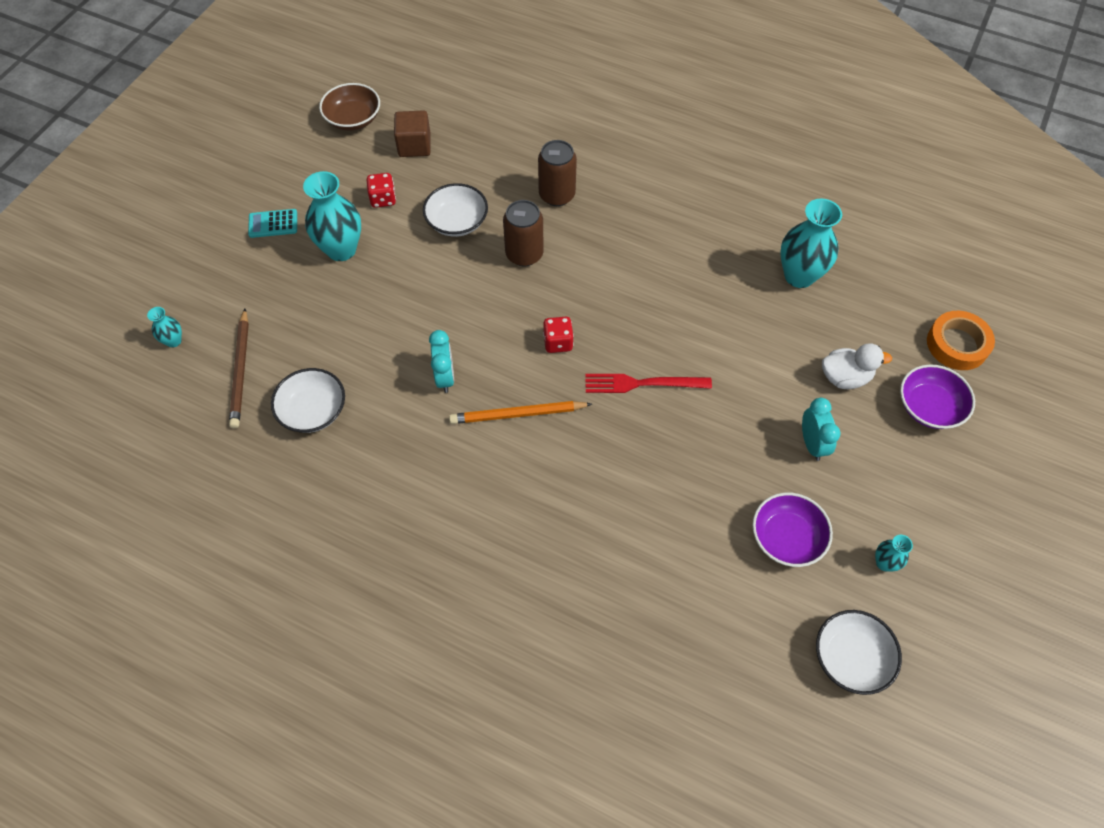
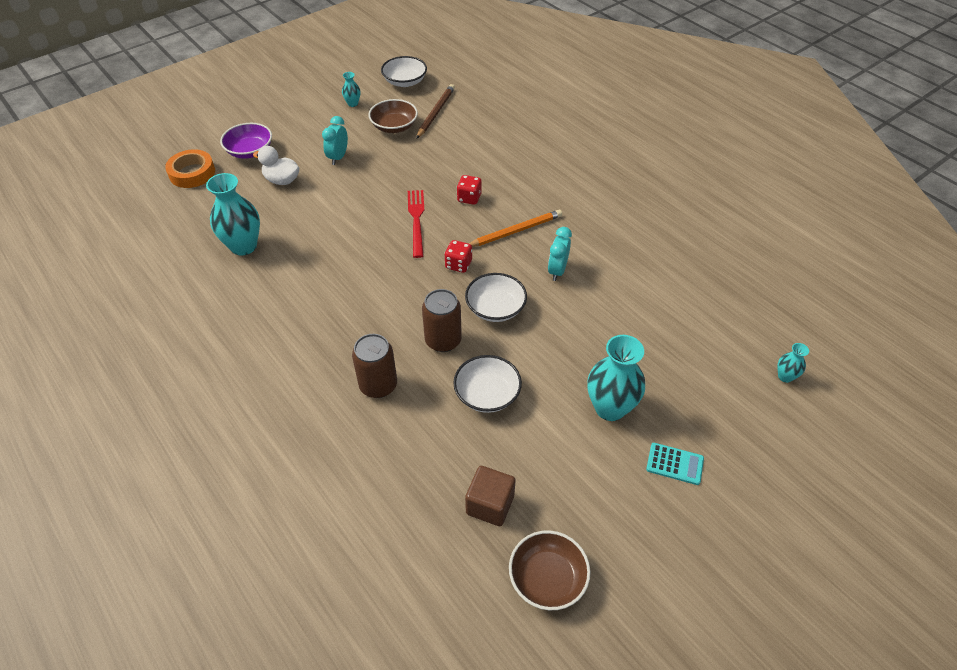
camera: 155 degrees left, 10 degrees down
(241, 370) = (724, 331): brown pencil -> brown pencil (435, 113)
(313, 410) = (668, 282): white bowl -> white bowl (495, 308)
(383, 199) = (550, 448): red dice -> red dice (469, 198)
(517, 414) = (515, 231): orange pencil -> orange pencil turned 45 degrees counterclockwise
(642, 383) = (416, 220): red fork -> red fork turned 120 degrees counterclockwise
(786, 538) = (394, 126): purple bowl -> brown bowl

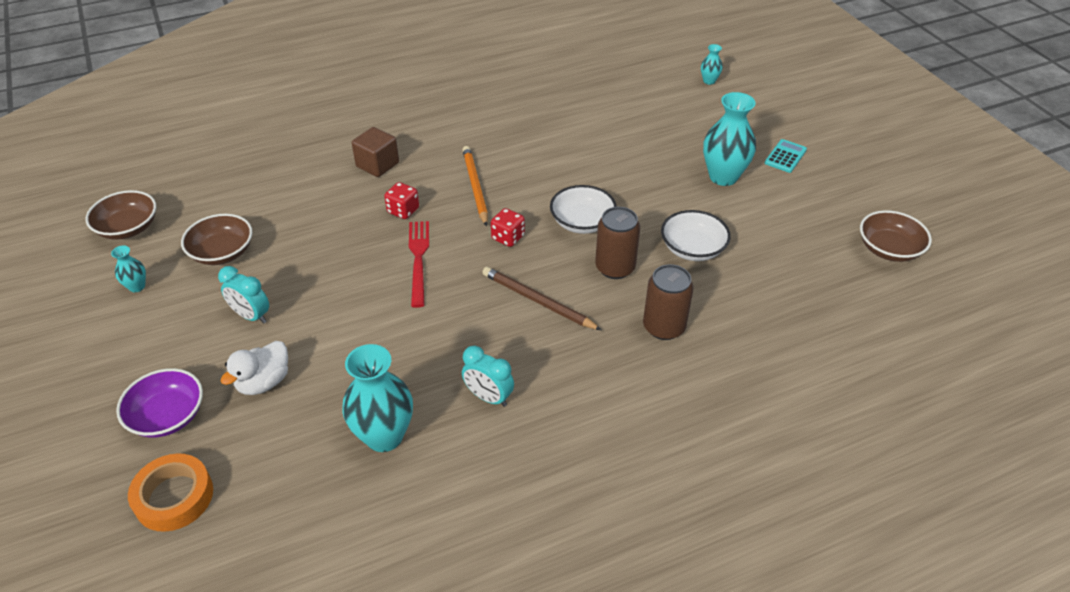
camera: 75 degrees left, 5 degrees down
(405, 82) = (128, 228): white bowl -> brown bowl
(416, 220) = (418, 259): red fork -> red fork turned 75 degrees clockwise
(435, 113) = (221, 211): brown pencil -> brown pencil (538, 301)
(490, 504) = (817, 269): brown cube -> brown cube (377, 165)
(557, 271) = (546, 171): turquoise clock -> turquoise clock (488, 397)

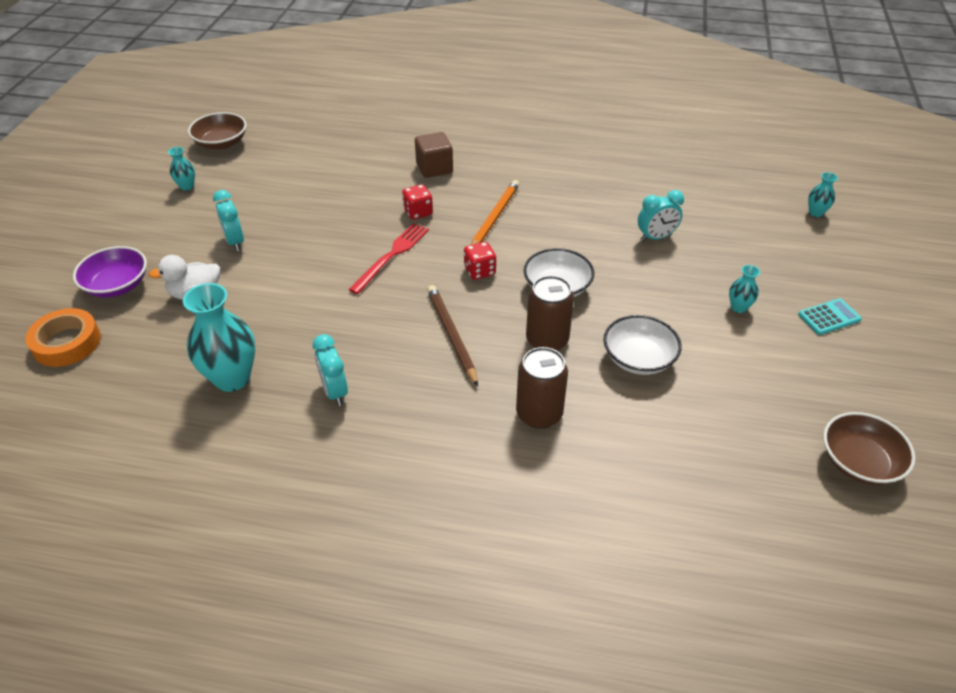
camera: 35 degrees right, 0 degrees up
(222, 252) = (262, 187): brown bowl -> none
(617, 148) = (656, 237): none -> turquoise clock
(723, 177) = (738, 307): turquoise vase -> turquoise vase, size x0.48

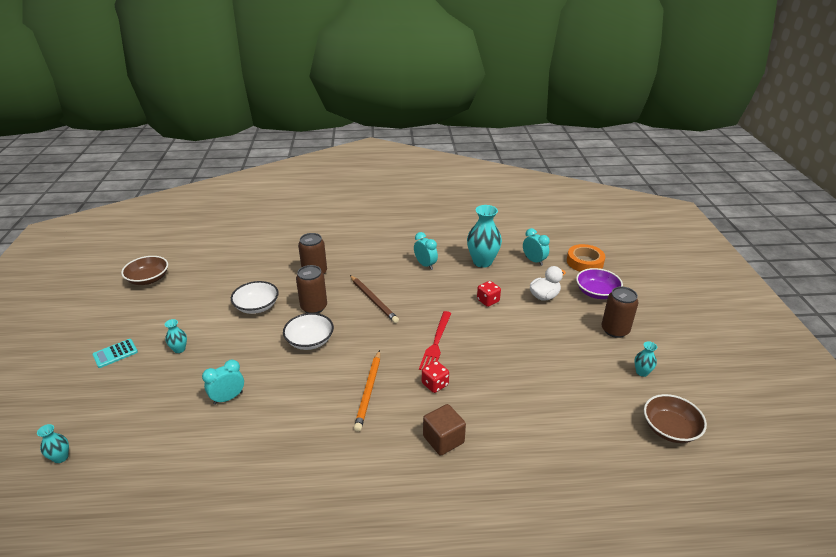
camera: 165 degrees right, 10 degrees down
(158, 232) = (615, 330): none -> brown can
(235, 242) = (554, 333): turquoise clock -> turquoise clock (534, 261)
(479, 271) = (368, 343): red dice -> red dice (488, 301)

